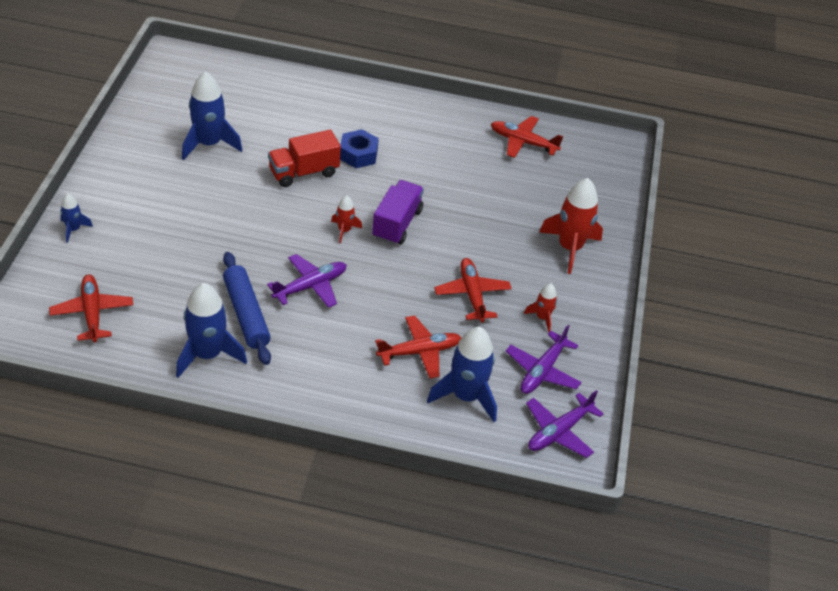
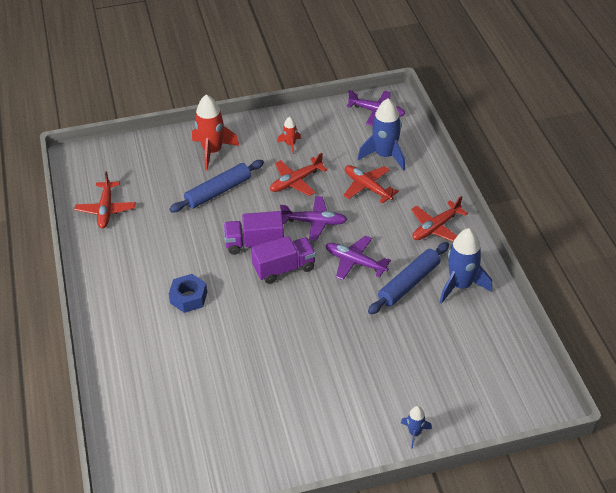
camera: 110 degrees left, 0 degrees up
(92, 313) = (482, 368): red plane -> red plane (436, 227)
(209, 144) = (244, 401): blue rocket -> none
(303, 172) = (235, 321): red truck -> none
(344, 230) = (284, 268): red rocket -> purple truck
(497, 227) = (218, 191): none -> blue rolling pin
(542, 371) = (336, 131): purple plane -> purple plane (314, 222)

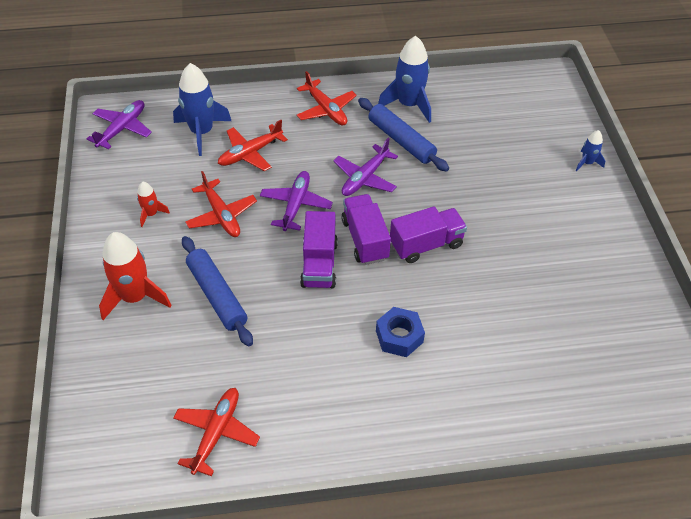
camera: 85 degrees left, 5 degrees up
(106, 209) = (216, 433): red plane -> red plane turned 75 degrees counterclockwise
(284, 309) = (426, 245): none -> purple truck

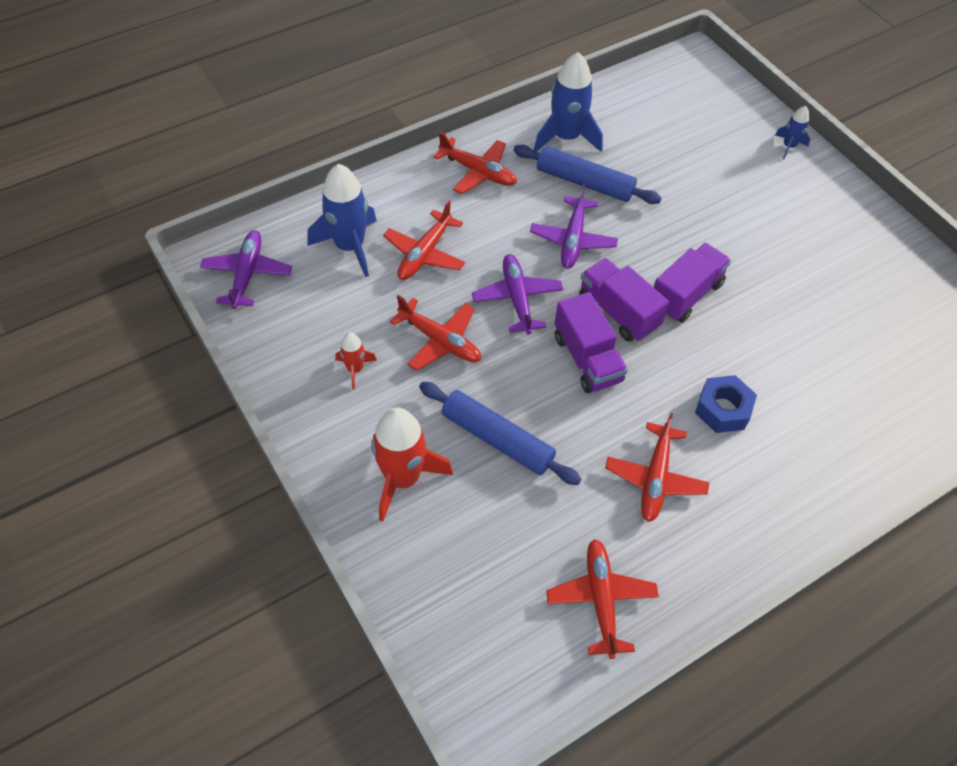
camera: 25 degrees left, 5 degrees up
(313, 365) = (655, 478): none -> red plane

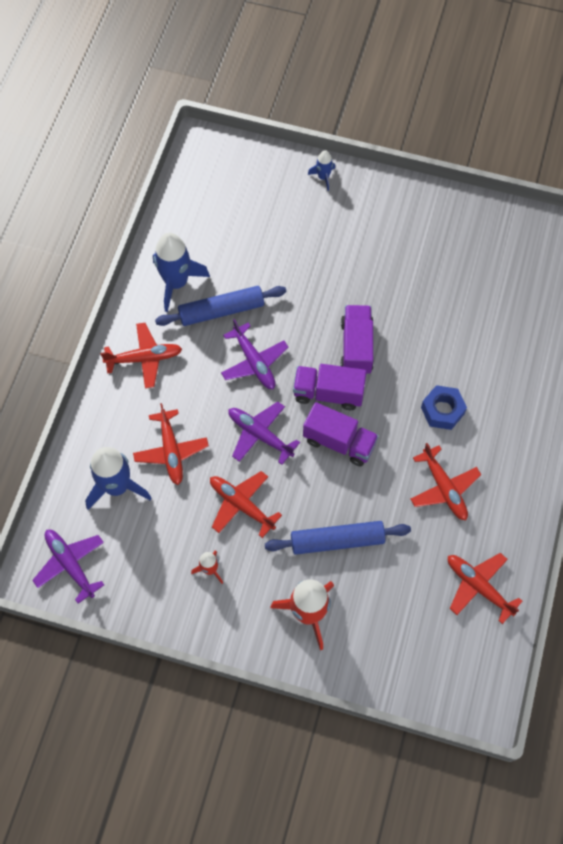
camera: 40 degrees left, 10 degrees up
(440, 340) = (241, 505): red plane -> red plane turned 135 degrees counterclockwise

